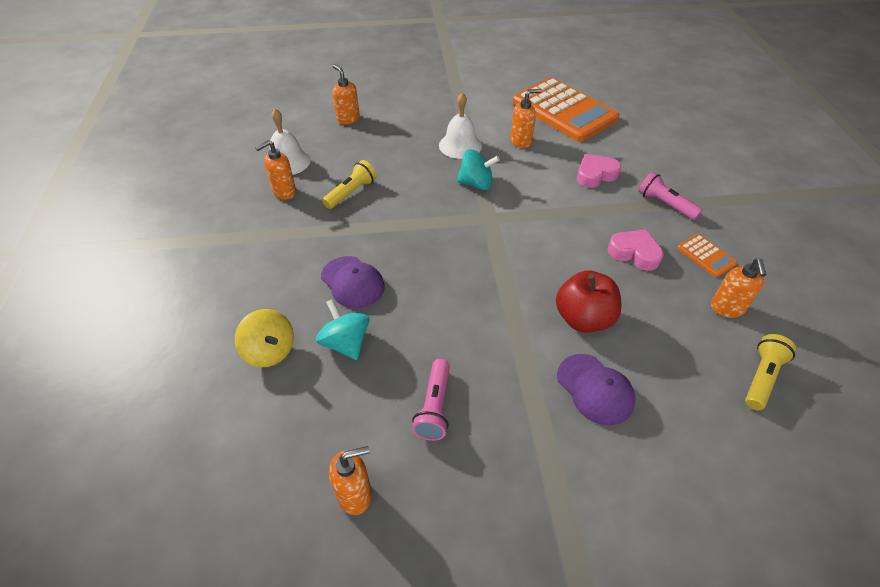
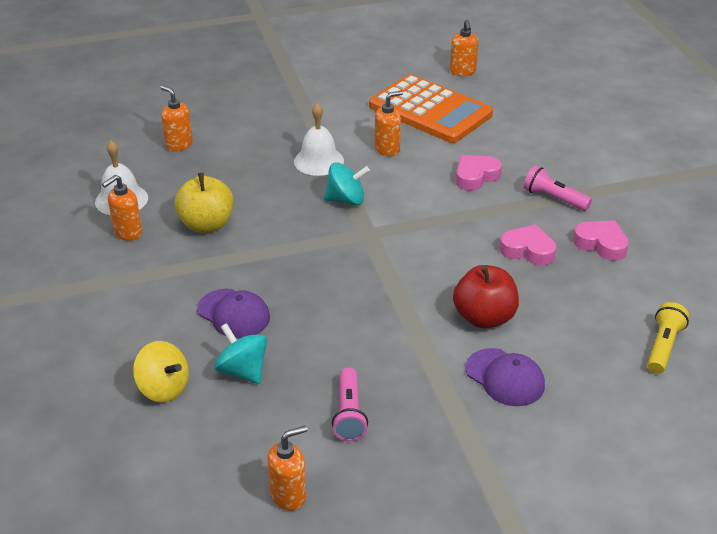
camera: 10 degrees left, 10 degrees down
(351, 193) = (206, 225): yellow flashlight -> yellow apple
(706, 256) = (601, 244): orange calculator -> pink heart
(727, 308) = (626, 290): orange soap dispenser -> orange soap dispenser (463, 72)

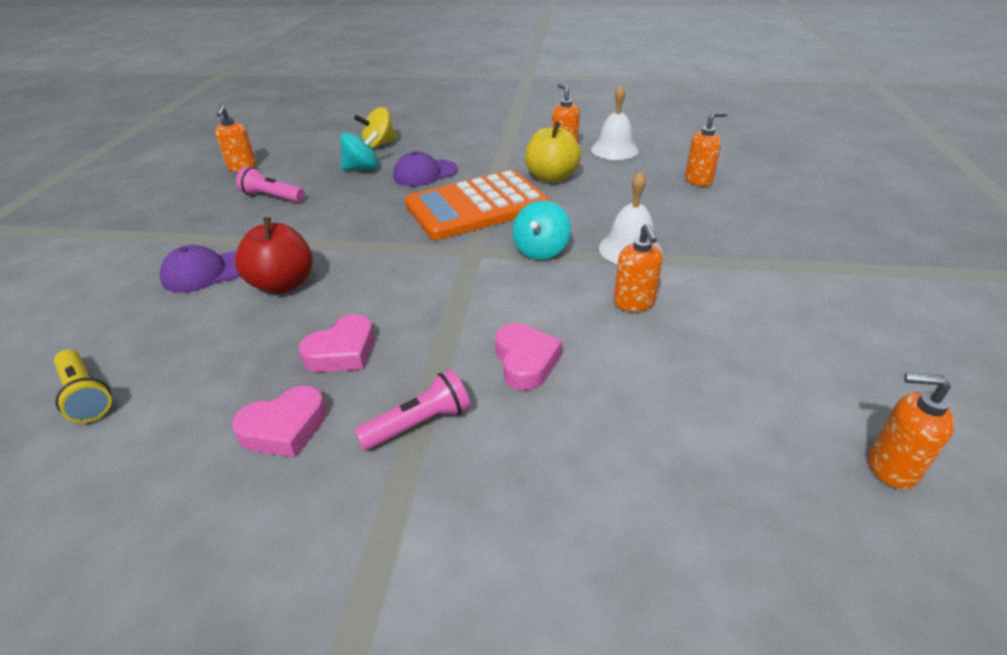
camera: 115 degrees right, 0 degrees up
(430, 110) = (735, 374): orange calculator -> orange calculator (477, 206)

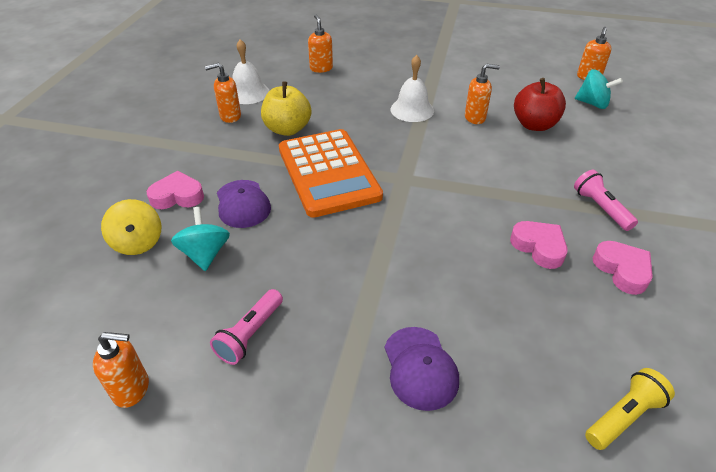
camera: 85 degrees left, 5 degrees up
(283, 284) = (446, 296): red apple -> red apple (534, 125)
(525, 361) = (537, 164): pink heart -> pink heart (177, 196)
(540, 250) = (408, 146): turquoise spinning top -> turquoise spinning top (592, 104)

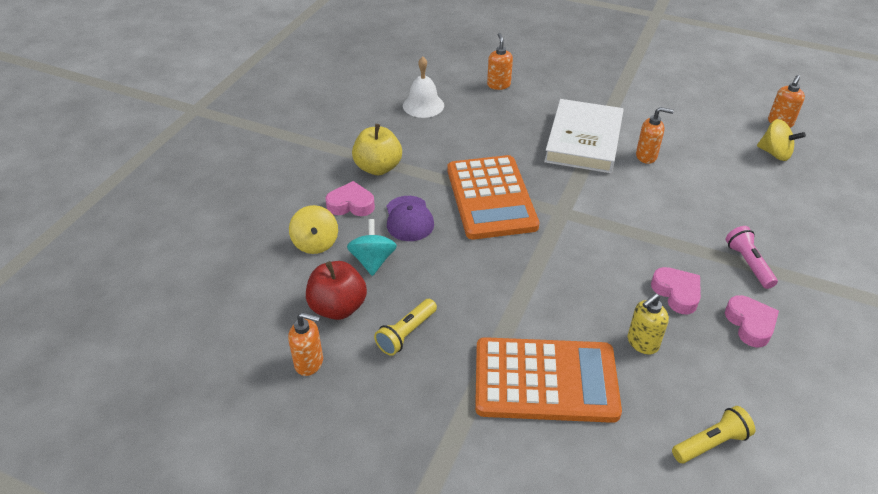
camera: 10 degrees right, 0 degrees up
(230, 116) = (403, 129): orange soap dispenser -> none
(250, 334) = (406, 333): pink flashlight -> yellow flashlight
(287, 129) = (457, 148): yellow apple -> yellow apple (378, 168)
(412, 110) = (583, 141): white bell -> white book
(420, 368) = (545, 380): purple cap -> orange calculator
(517, 307) = (642, 343): none -> yellow soap dispenser
(534, 125) = (706, 170): red apple -> red apple (338, 307)
(592, 104) = (775, 153): turquoise spinning top -> yellow spinning top

